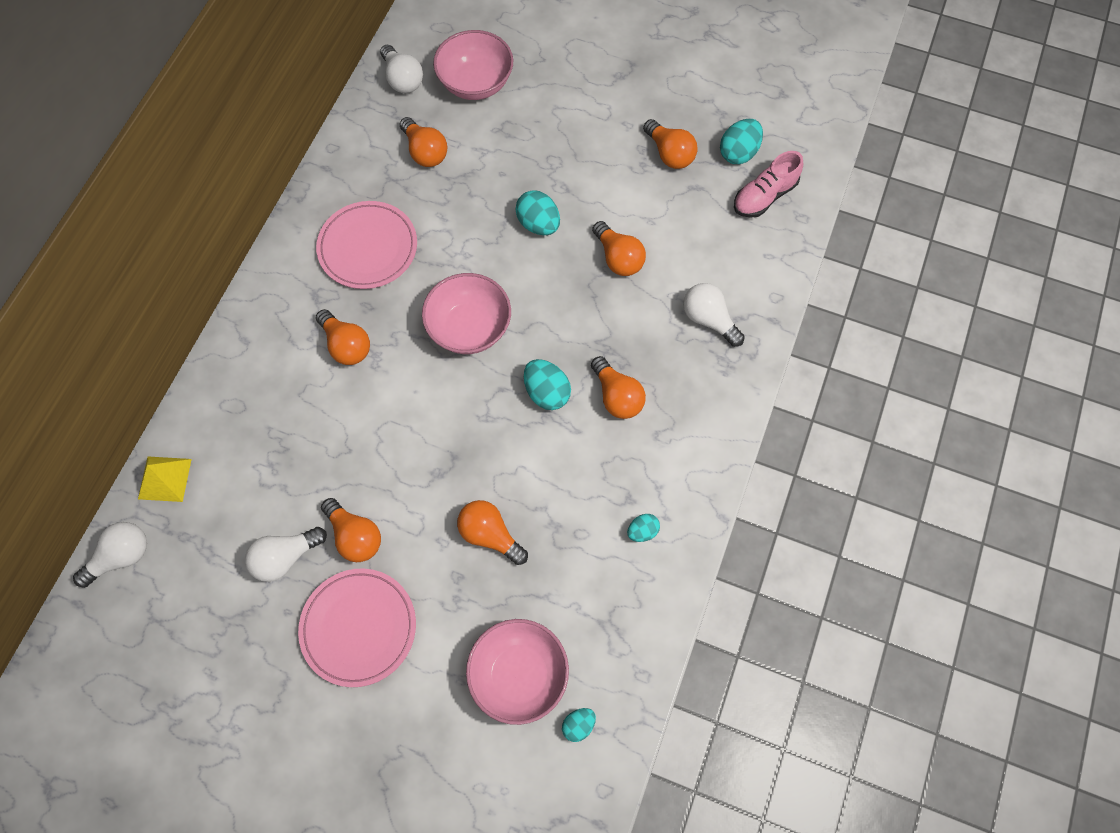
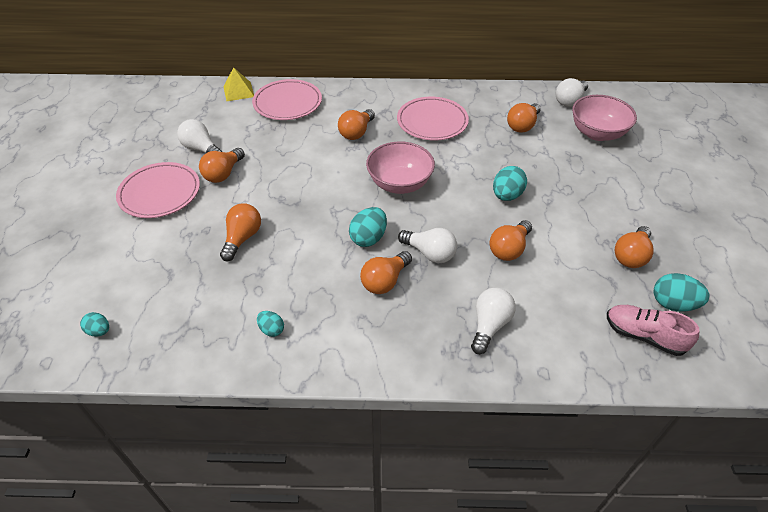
camera: 70 degrees right, 20 degrees down
(121, 556) = (187, 91): white light bulb -> white light bulb (430, 253)
(232, 416) = (287, 103): none -> pink plate
(519, 675) = (136, 284): pink bowl -> none

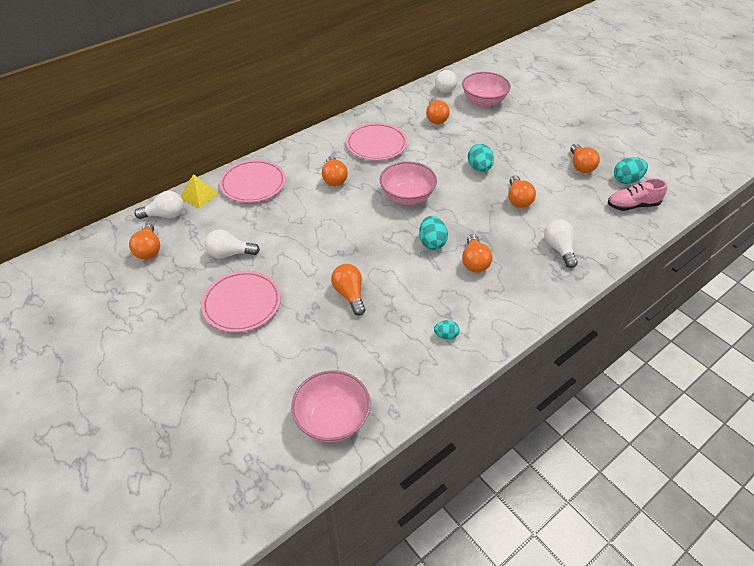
camera: 40 degrees left, 0 degrees up
(99, 331) = (332, 419): turquoise egg -> pink bowl
(223, 174) = (273, 261): orange light bulb -> orange light bulb (149, 249)
(430, 253) = (479, 229): white light bulb -> white light bulb (165, 215)

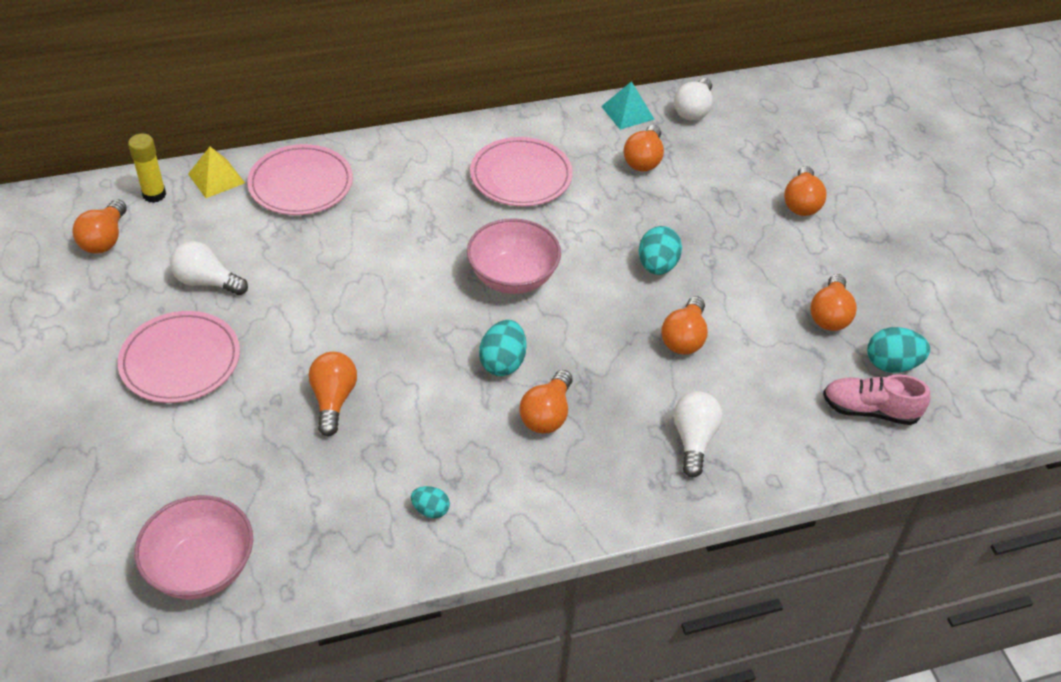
camera: 20 degrees right, 0 degrees up
(165, 215) = (154, 195): white light bulb -> yellow glue stick
(334, 178) = (422, 213): orange light bulb -> orange light bulb (801, 203)
(411, 98) = (627, 112): none -> turquoise pyramid
(483, 101) = (743, 153): pink bowl -> none

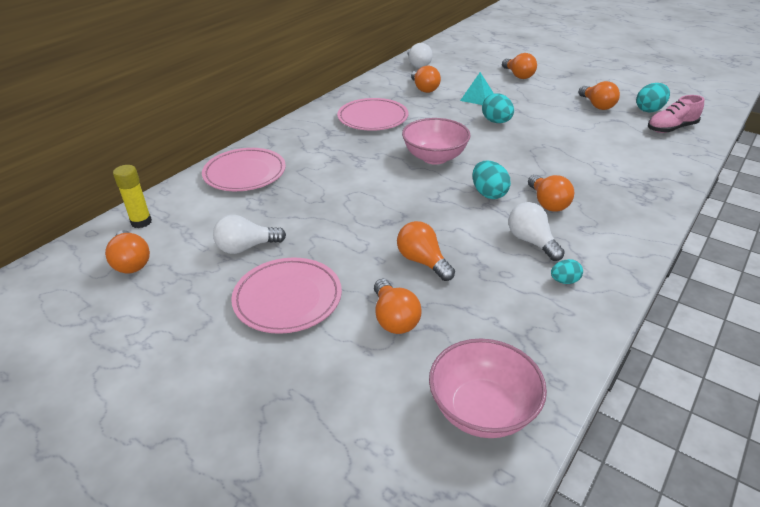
camera: 35 degrees left, 10 degrees down
(216, 178) = (179, 195): yellow pyramid -> none
(627, 112) = (388, 76): turquoise pyramid -> turquoise pyramid (477, 97)
(684, 338) = (555, 141): orange light bulb -> orange light bulb (394, 318)
(693, 440) = (628, 176): white light bulb -> white light bulb (531, 241)

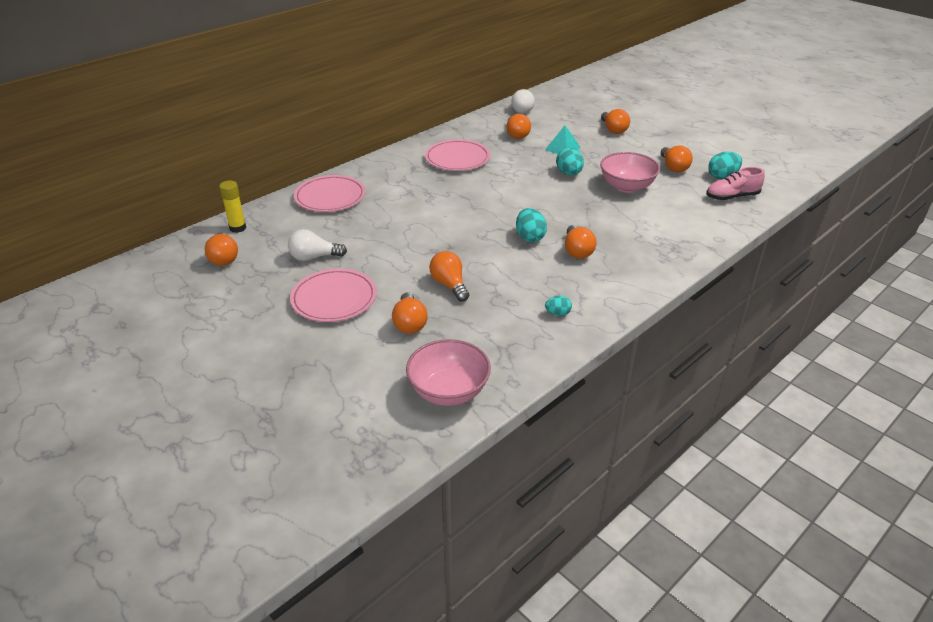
camera: 10 degrees right, 0 degrees up
(434, 157) = (497, 201): pink bowl -> pink bowl (626, 187)
(531, 241) = (546, 280): white light bulb -> none

